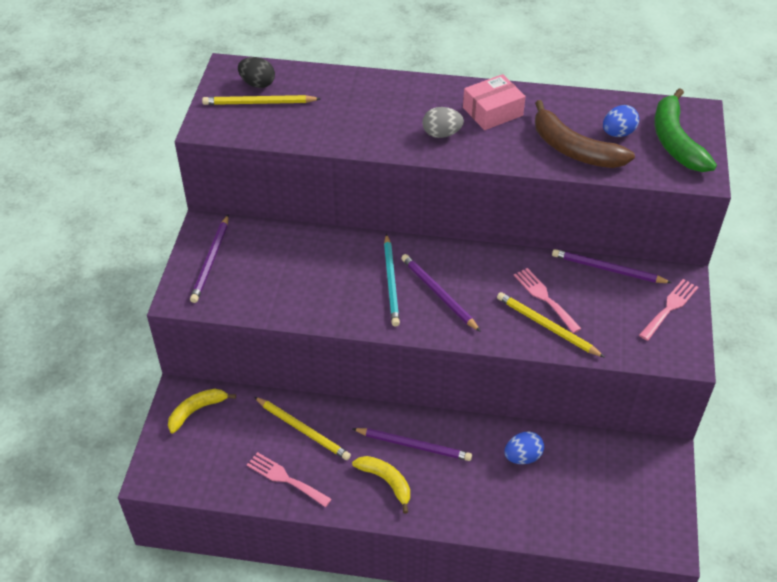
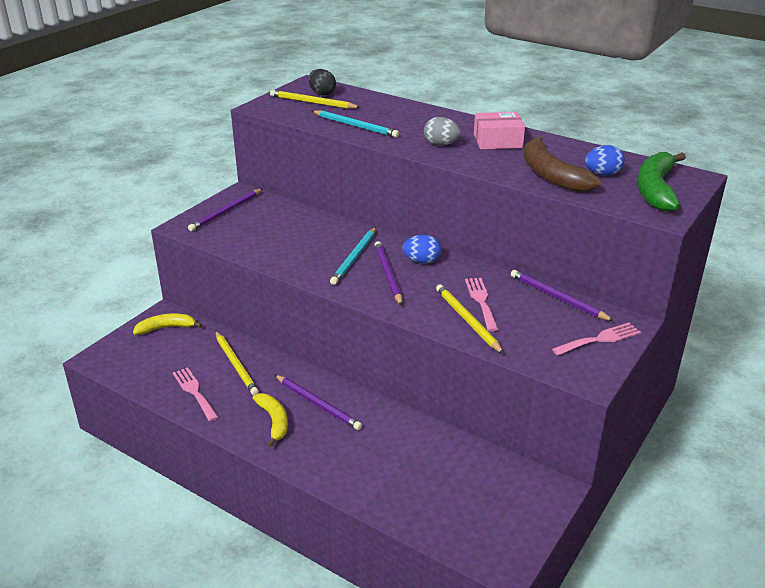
camera: 25 degrees right, 15 degrees down
(334, 130) = (355, 126): none -> turquoise pencil
(522, 457) = (409, 443): blue egg -> blue egg (421, 261)

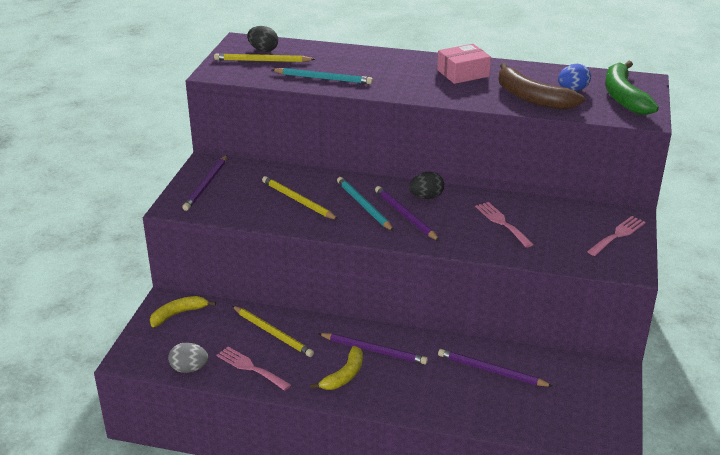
camera: 20 degrees left, 0 degrees up
(274, 421) = (344, 375): yellow banana -> yellow banana turned 75 degrees clockwise
(354, 258) = (363, 206): turquoise pencil -> turquoise pencil turned 150 degrees clockwise
(421, 261) = (426, 197): blue egg -> black egg
(441, 144) = (416, 84): grey egg -> grey egg (189, 369)
(467, 320) = (502, 242): yellow pencil -> yellow pencil (298, 200)
(557, 298) = (562, 207): purple pencil -> purple pencil (491, 371)

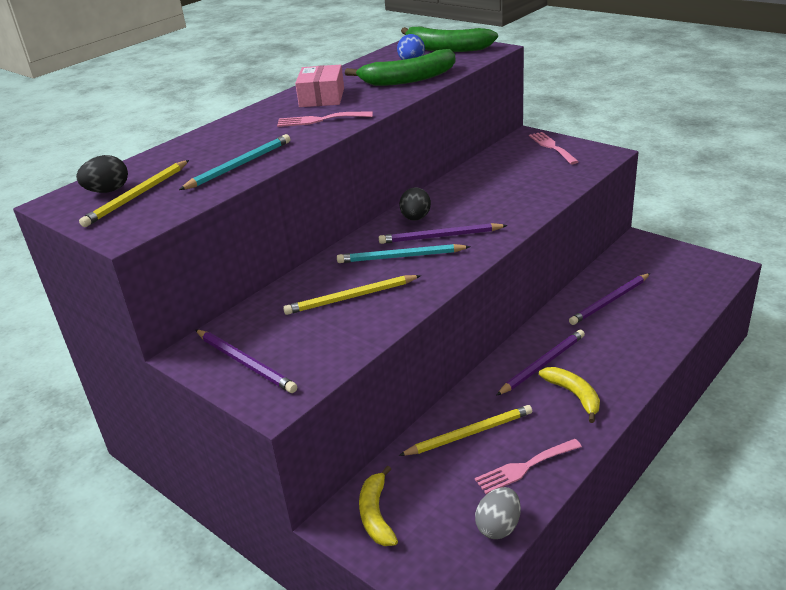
camera: 60 degrees left, 0 degrees up
(502, 223) = (494, 190): pink fork -> pink fork (320, 120)
(532, 98) = (409, 79): brown banana -> green banana

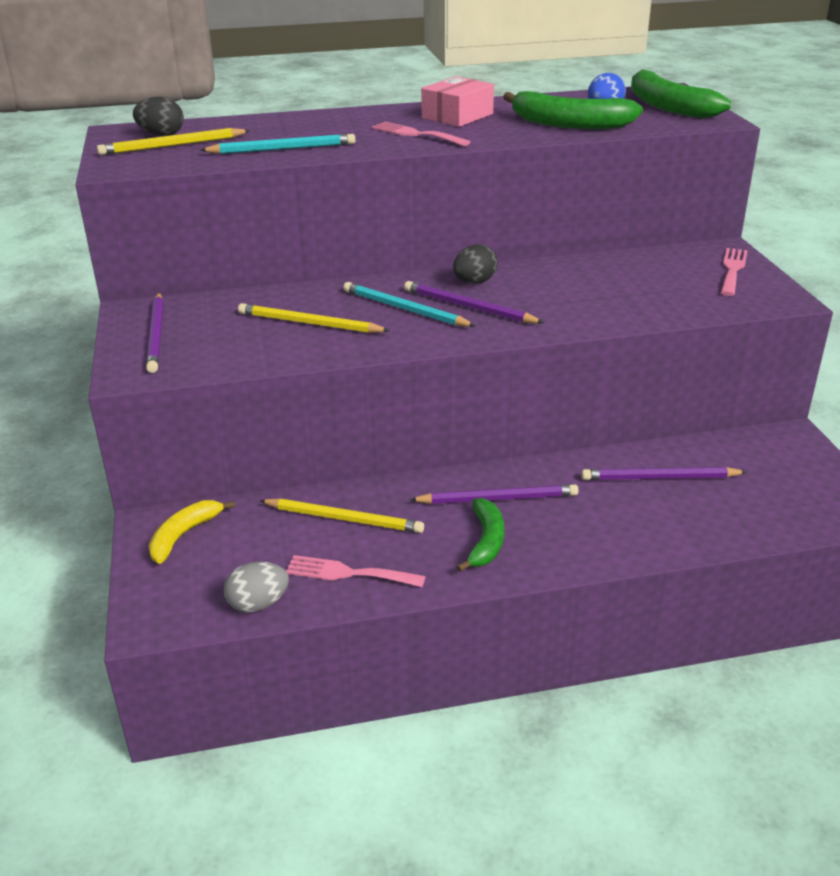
camera: 35 degrees right, 0 degrees up
(574, 395) = (486, 541): yellow banana -> green banana

